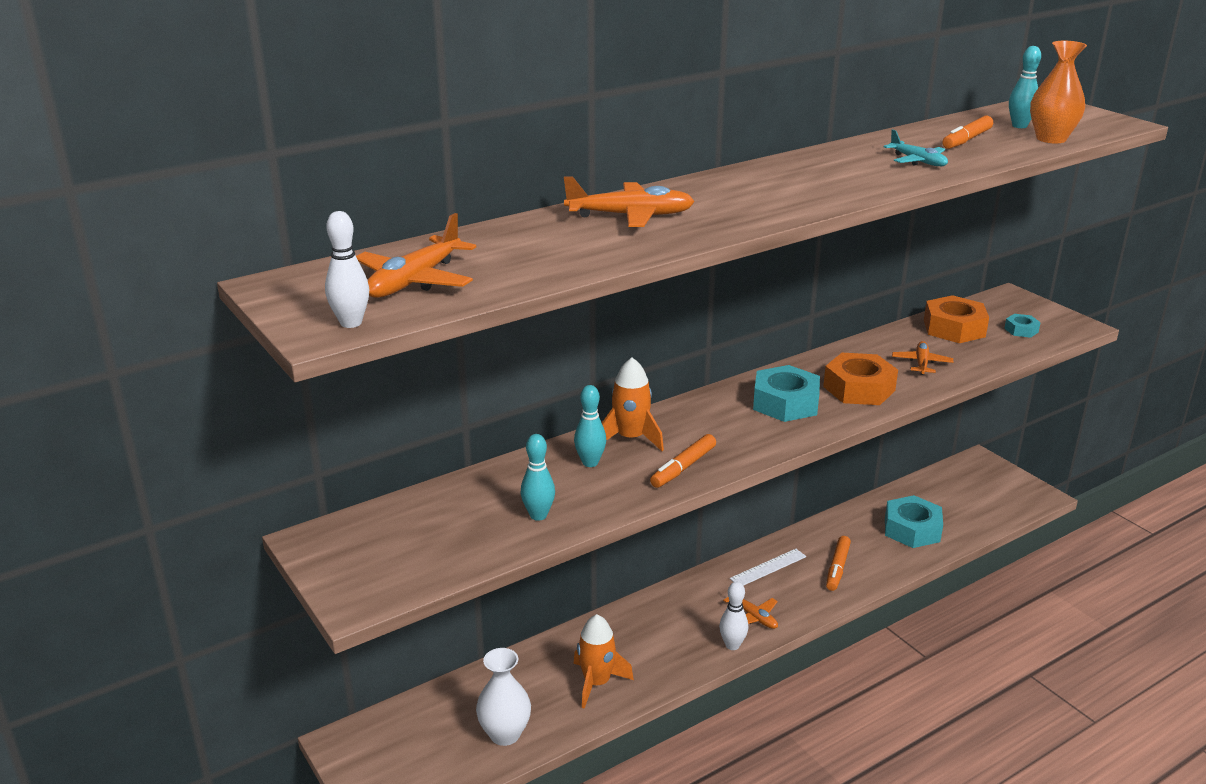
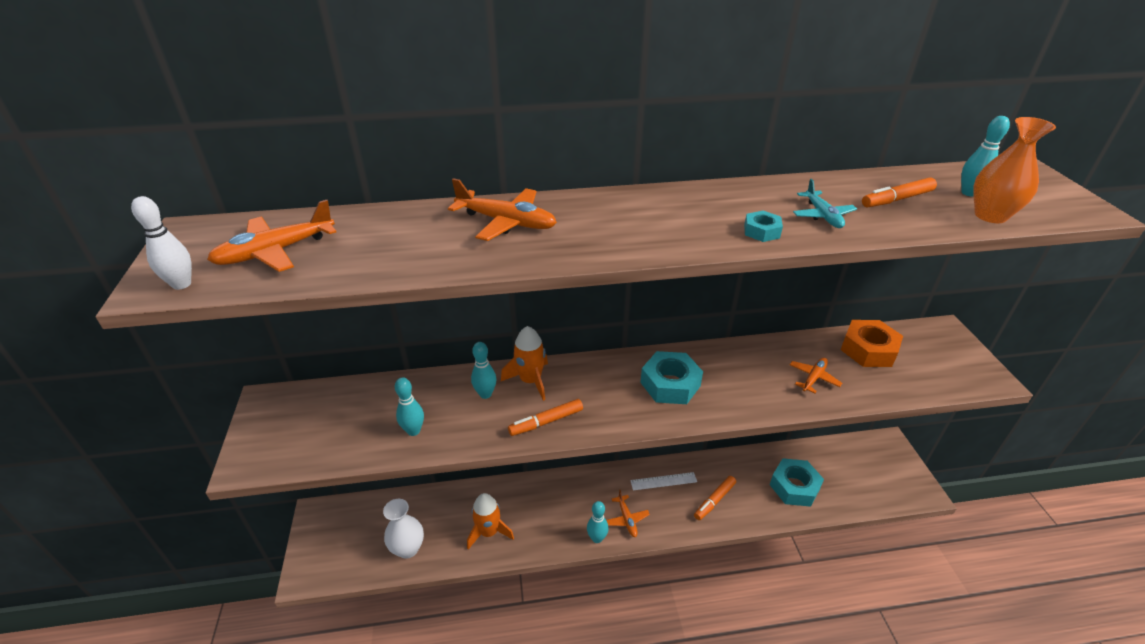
camera: 25 degrees right, 10 degrees up
(732, 645) = (597, 538): white bowling pin -> turquoise bowling pin
(859, 388) = (741, 388): orange nut -> none
(1021, 330) = (931, 369): turquoise nut -> turquoise nut (761, 231)

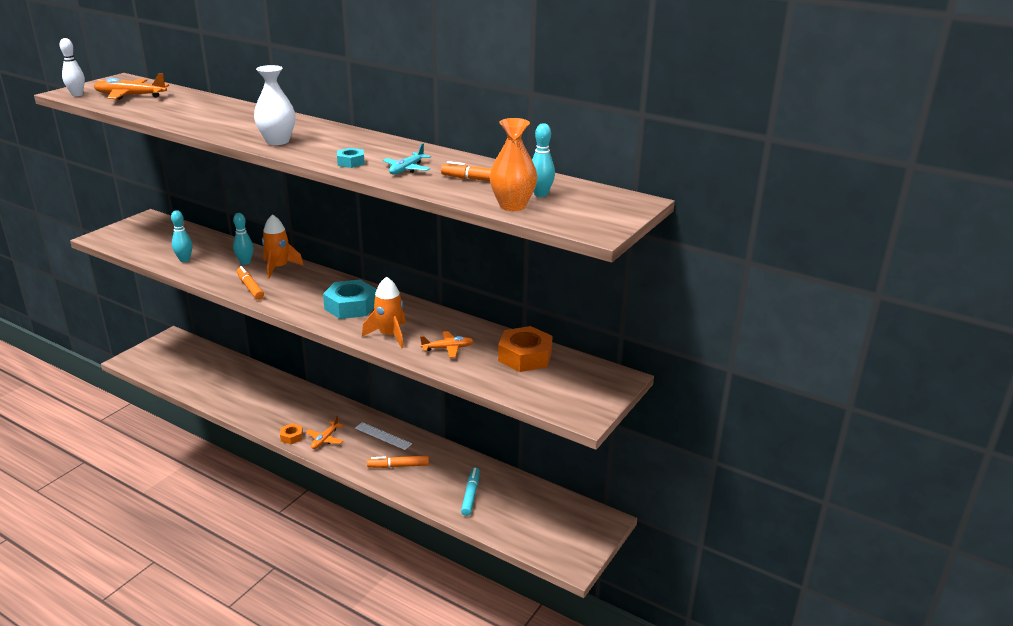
camera: 40 degrees right, 10 degrees down
(408, 549) = (188, 378): white vase -> white vase (277, 141)
(489, 532) = (239, 396): orange rocket -> orange rocket (389, 335)
(506, 222) = (243, 117): orange plane -> none
(546, 422) = (250, 287): orange marker -> orange marker turned 45 degrees clockwise
(597, 538) = (291, 437): turquoise bowling pin -> orange nut
(794, 487) = (471, 495): turquoise nut -> turquoise marker

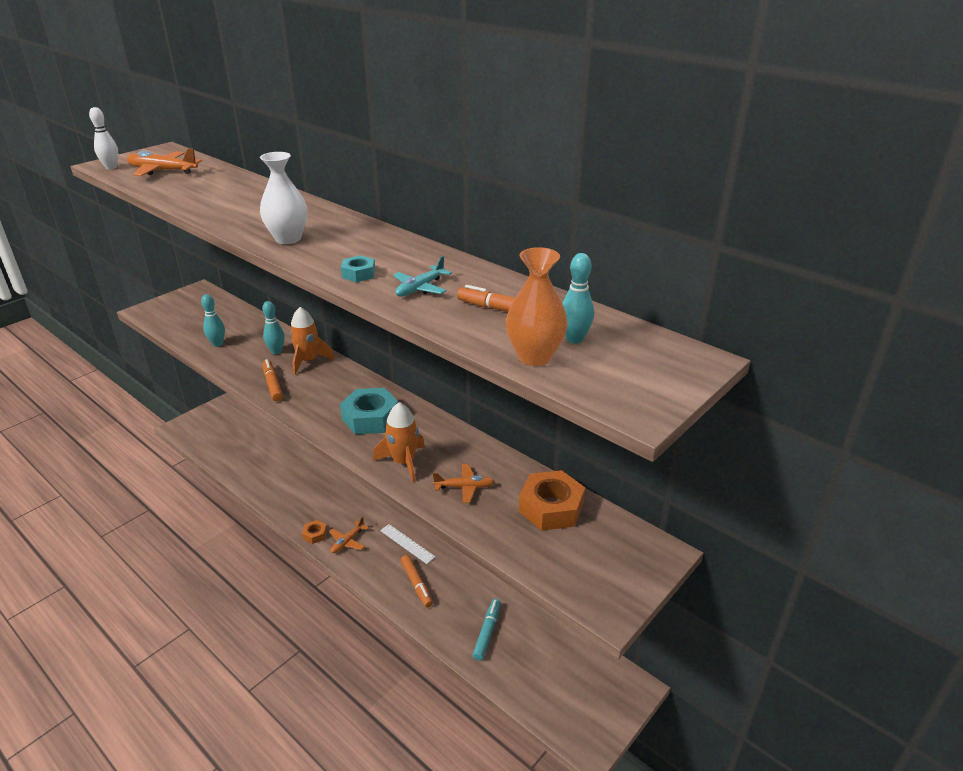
camera: 10 degrees right, 5 degrees up
(398, 466) = (416, 584): orange marker -> orange marker turned 120 degrees counterclockwise

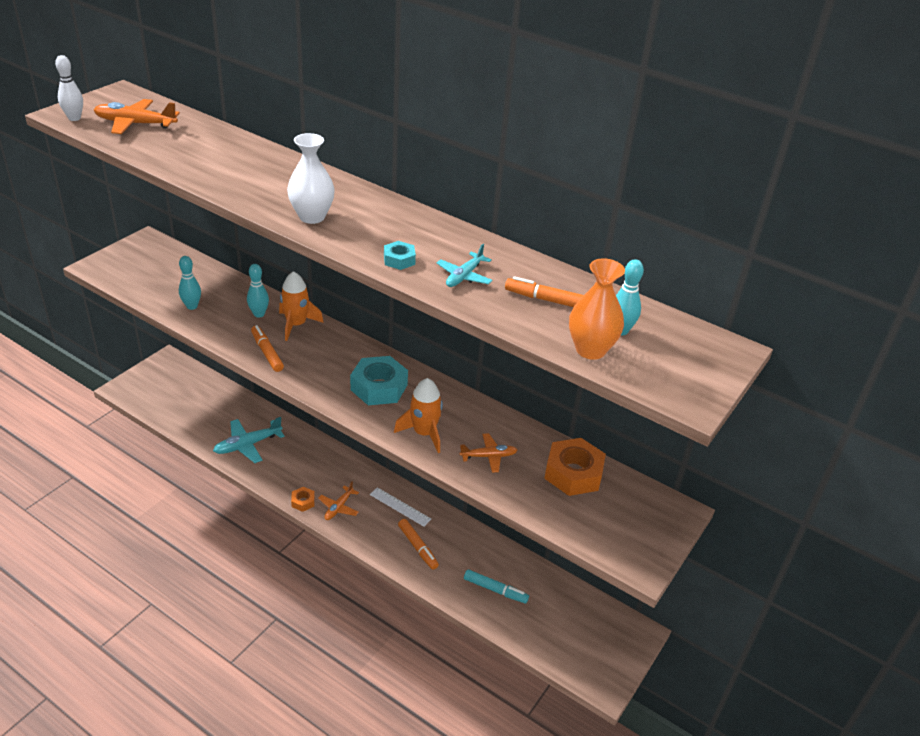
camera: 10 degrees left, 5 degrees up
(276, 480) = (247, 445): none -> turquoise plane
(487, 632) = (495, 590): turquoise marker -> turquoise marker turned 105 degrees clockwise

